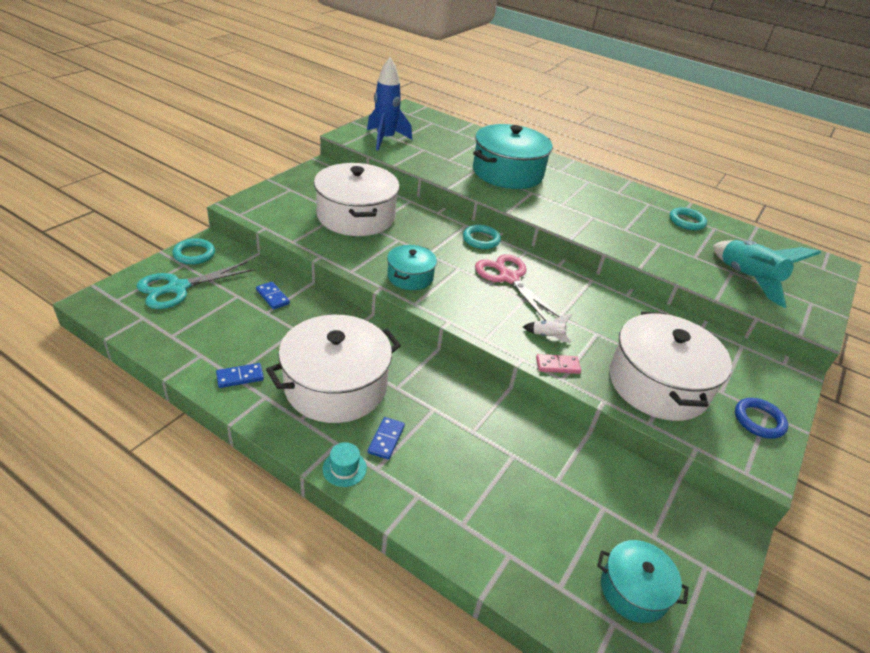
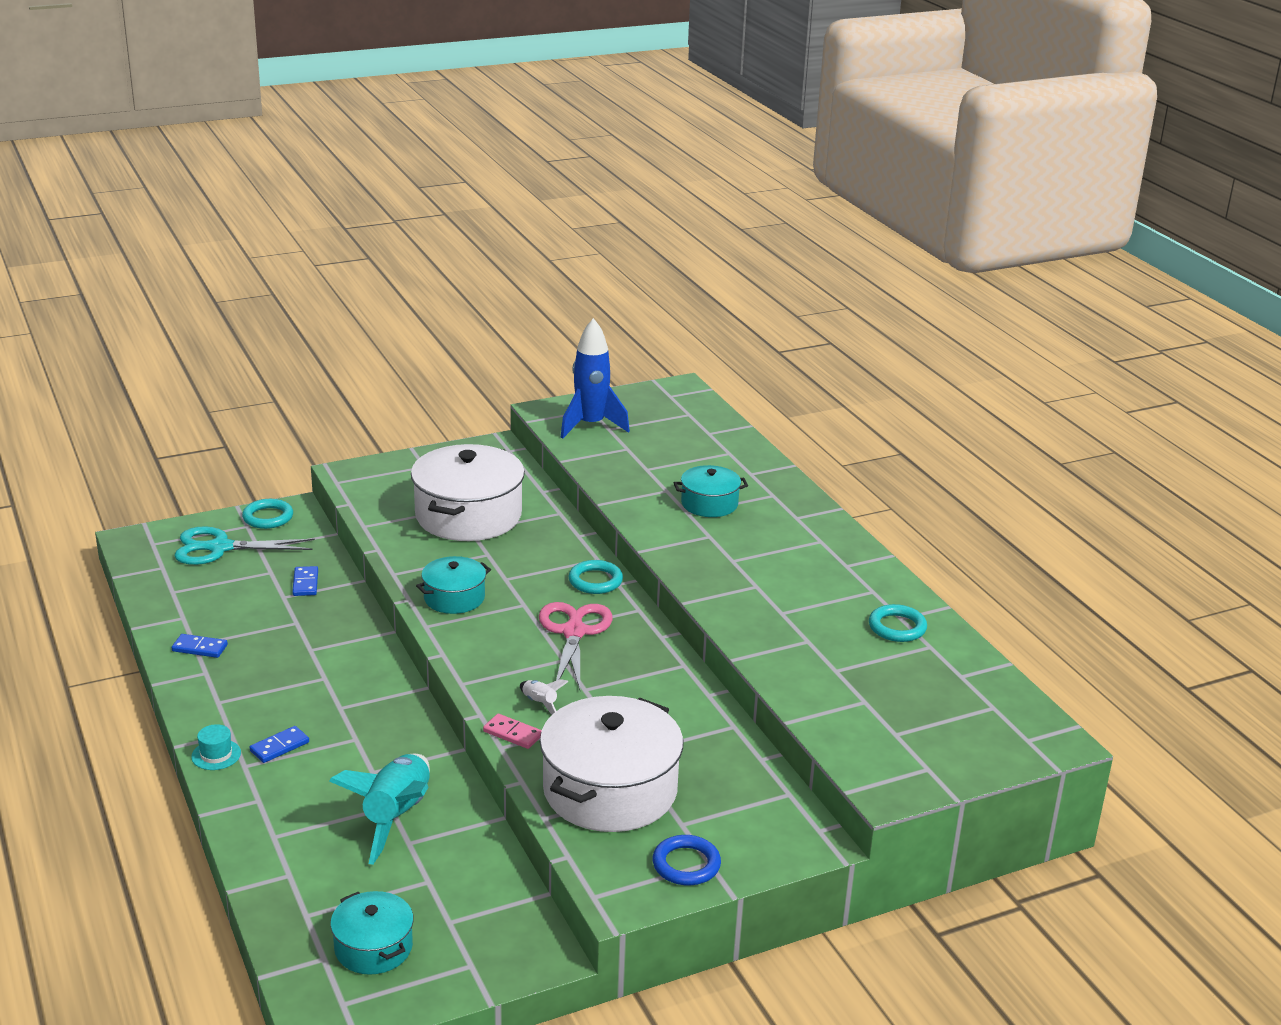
camera: 35 degrees right, 10 degrees down
(336, 386) = (281, 686): white pot -> none
(507, 173) = (709, 504): turquoise pot -> turquoise pot, size x0.53
(747, 279) = (872, 716): turquoise rocket -> turquoise rocket (396, 817)

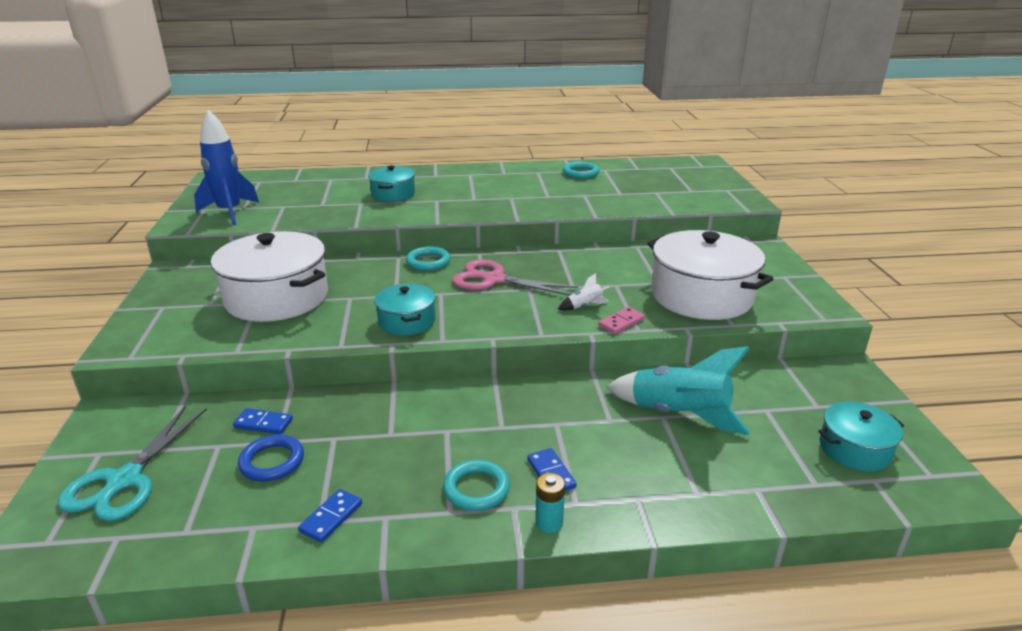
camera: 70 degrees left, 0 degrees up
(216, 755) = (549, 522): turquoise hat -> turquoise battery
(268, 517) = (99, 435): turquoise ring -> turquoise ring (476, 489)
(686, 864) = (786, 284): blue ring -> blue ring (272, 461)

